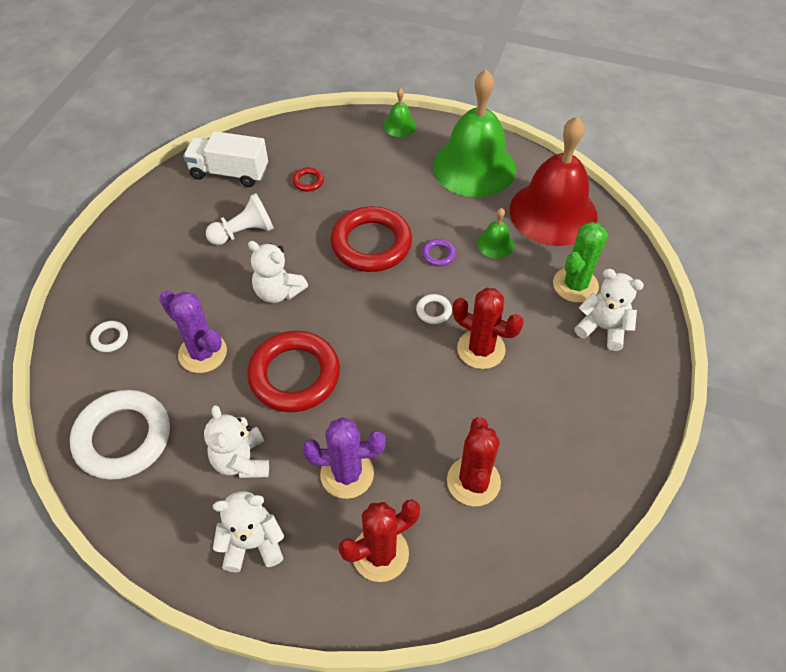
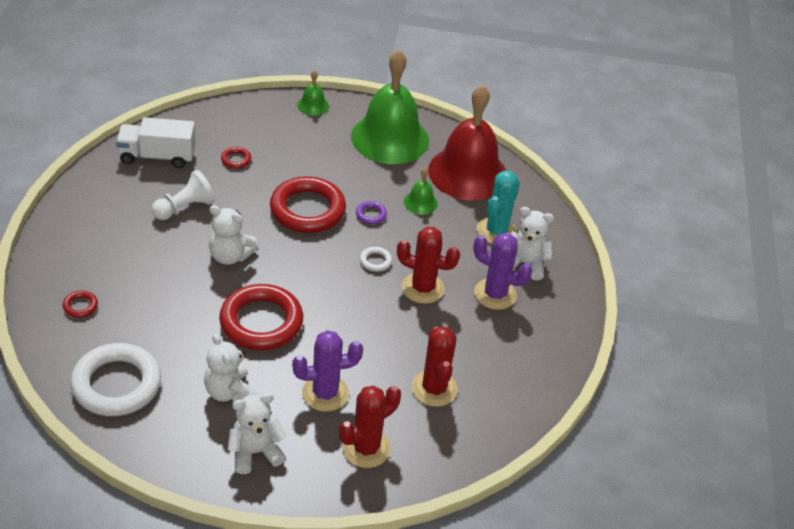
camera: 15 degrees left, 10 degrees down
(110, 338) = (80, 306): white ring -> red ring
(202, 353) = (172, 311): purple cactus -> purple cactus (495, 294)
(575, 285) = (496, 231): green cactus -> turquoise cactus

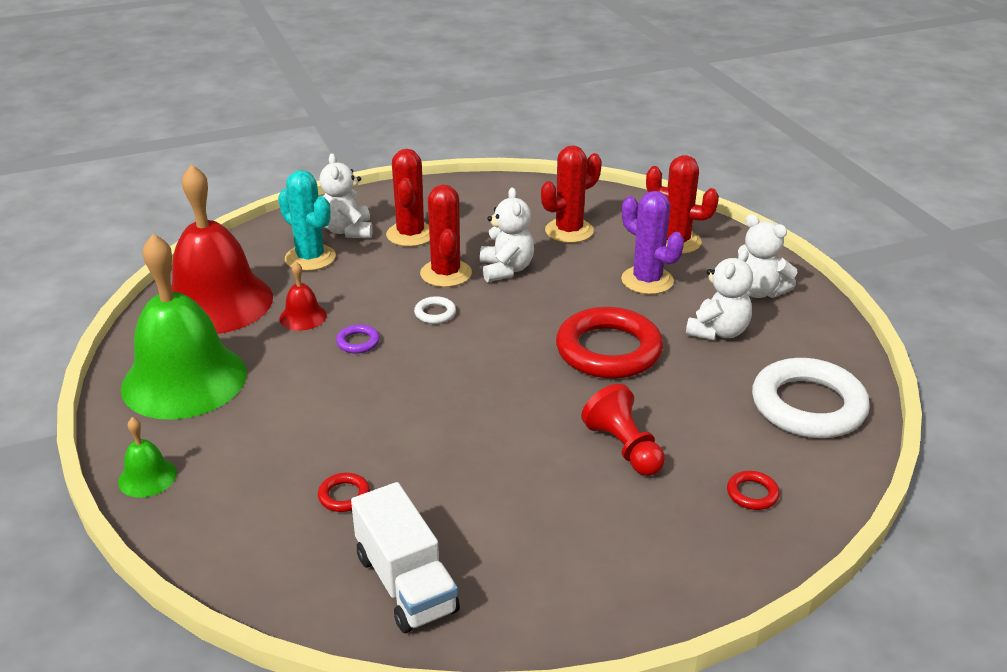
camera: 115 degrees left, 10 degrees down
(167, 276) = (624, 448): none -> red pawn
(185, 208) = (491, 495): white pawn -> none
(230, 256) = (537, 415): white teddy bear -> white teddy bear (506, 269)
(307, 210) = (393, 390): red ring -> none
(420, 202) = (303, 316): green bell -> red bell
(495, 294) = (410, 234): purple cactus -> red cactus
(496, 231) = (310, 258): turquoise cactus -> turquoise cactus turned 45 degrees clockwise

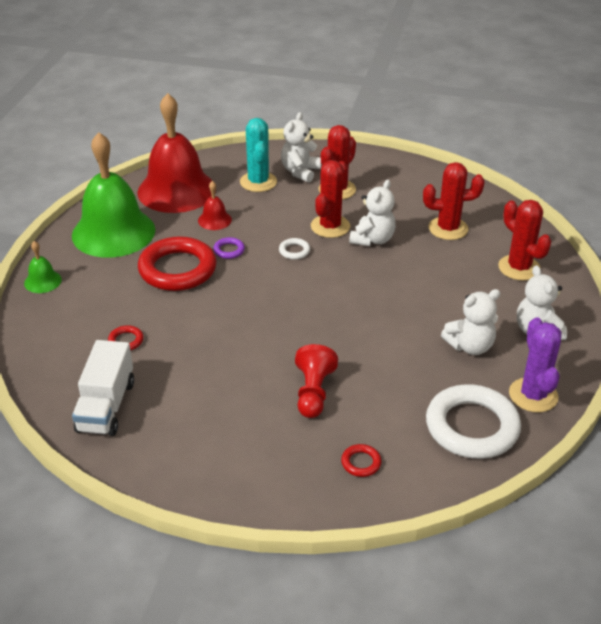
camera: 35 degrees right, 5 degrees up
(608, 350) = (377, 325): red ring -> red ring (177, 269)
(647, 280) = (462, 288): purple cactus -> purple cactus (533, 395)

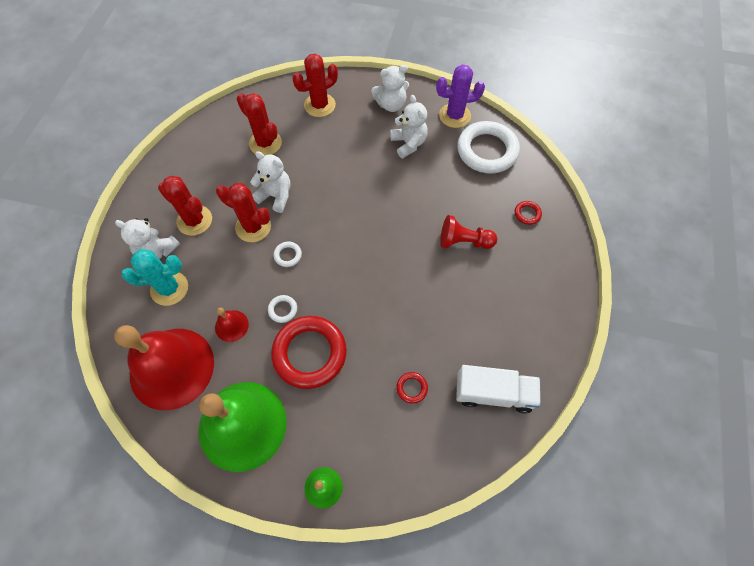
camera: 90 degrees left, 25 degrees up
(229, 250) = (283, 310): purple ring -> white ring
(448, 228) = (265, 143): red cactus -> red cactus turned 45 degrees counterclockwise

